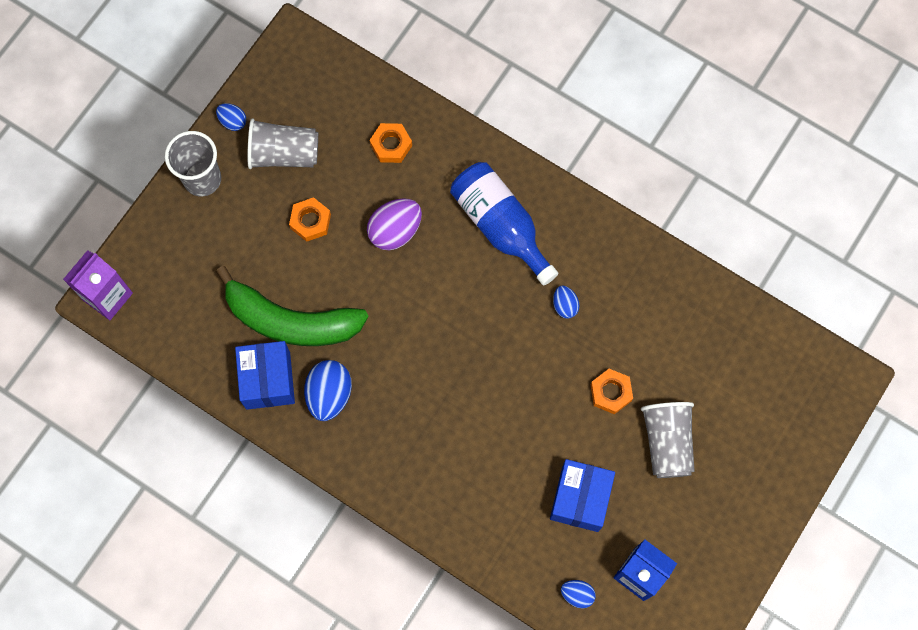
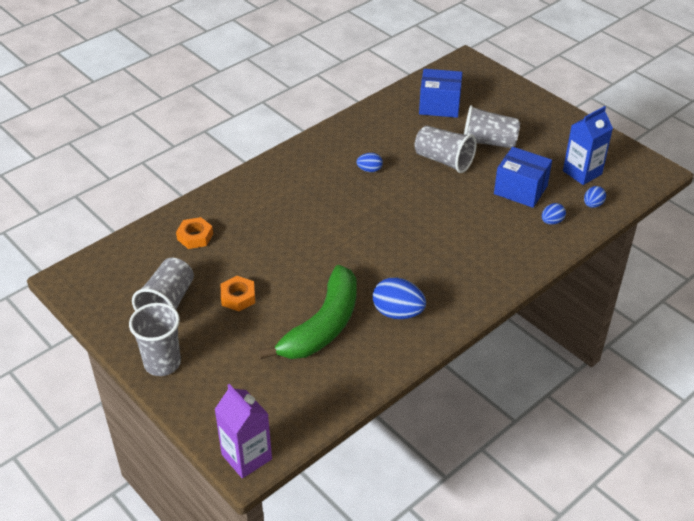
camera: 75 degrees left, 30 degrees down
(233, 121) = (118, 332): blue egg -> blue egg (552, 221)
(268, 380) = (372, 351): blue box -> blue box (439, 106)
(395, 231) = (270, 247): purple egg -> none
(500, 226) = (292, 190): blue bottle -> none
(611, 392) = (444, 160): orange nut -> grey cup

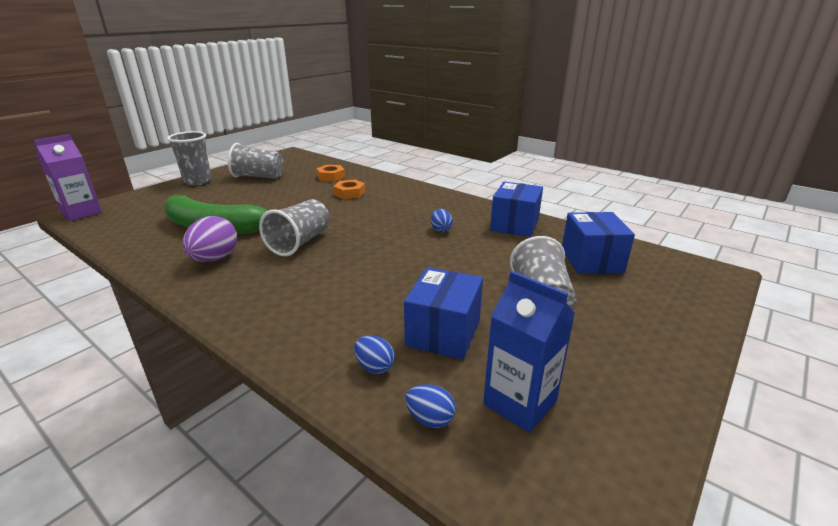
camera: 80 degrees right, 15 degrees down
(238, 297) = (259, 195): orange nut -> orange nut (349, 193)
(370, 127) = (514, 225): none -> blue box
(398, 313) = (214, 259): blue egg -> purple egg
(444, 160) = (480, 269): grey cup -> grey cup (300, 242)

